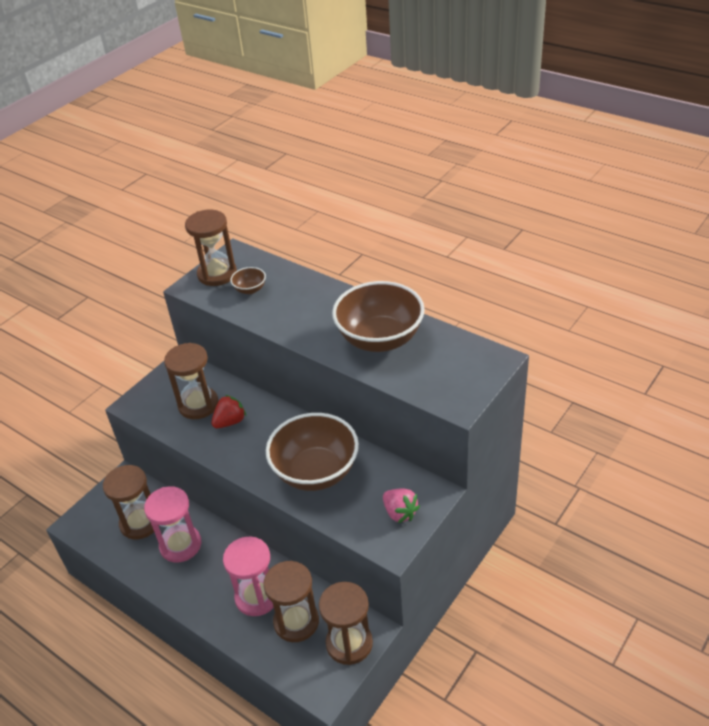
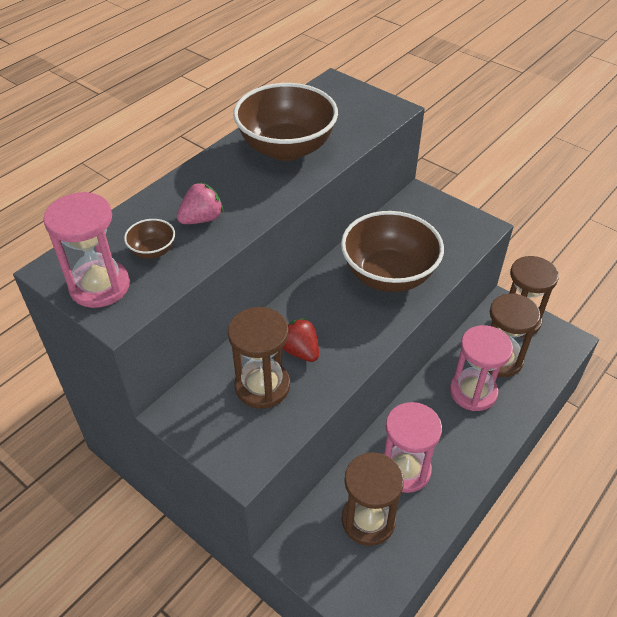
camera: 90 degrees left, 5 degrees up
(217, 274) = (100, 286): brown hourglass -> pink hourglass
(400, 513) = (443, 219): pink strawberry -> pink strawberry (202, 219)

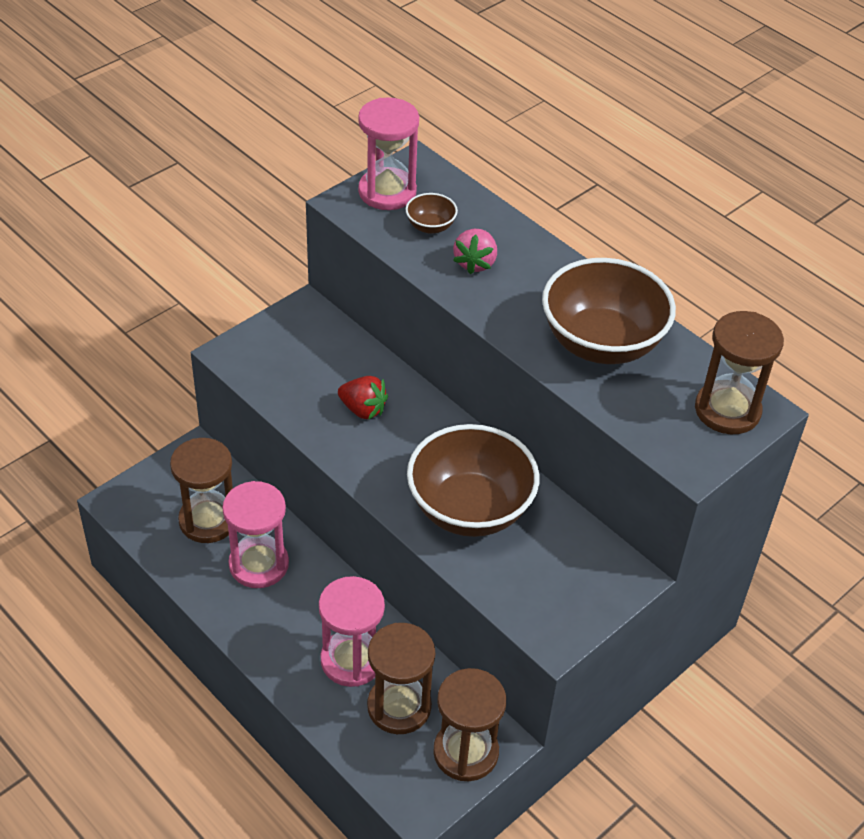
camera: 95 degrees right, 0 degrees up
(202, 219) = (475, 263): pink strawberry -> pink strawberry turned 45 degrees clockwise
(262, 386) = (322, 374): brown hourglass -> brown hourglass (727, 410)
(300, 351) = (363, 409): red strawberry -> red strawberry turned 60 degrees clockwise

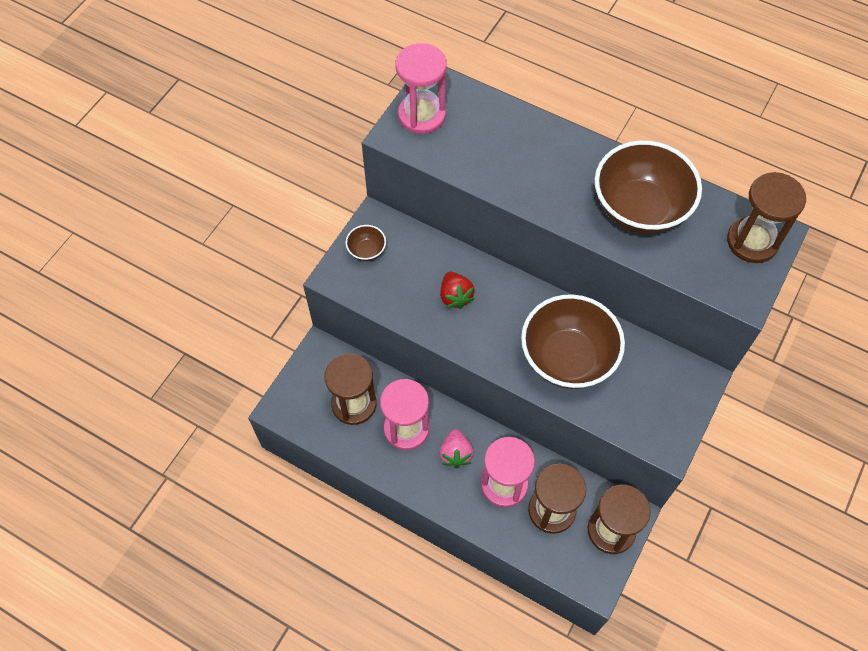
camera: 15 degrees left, 15 degrees up
(363, 409) = (455, 296): red strawberry -> red strawberry turned 60 degrees clockwise
(430, 226) = (468, 139): brown bowl -> brown bowl (366, 251)
(475, 263) = (516, 163): pink strawberry -> pink strawberry (455, 454)

